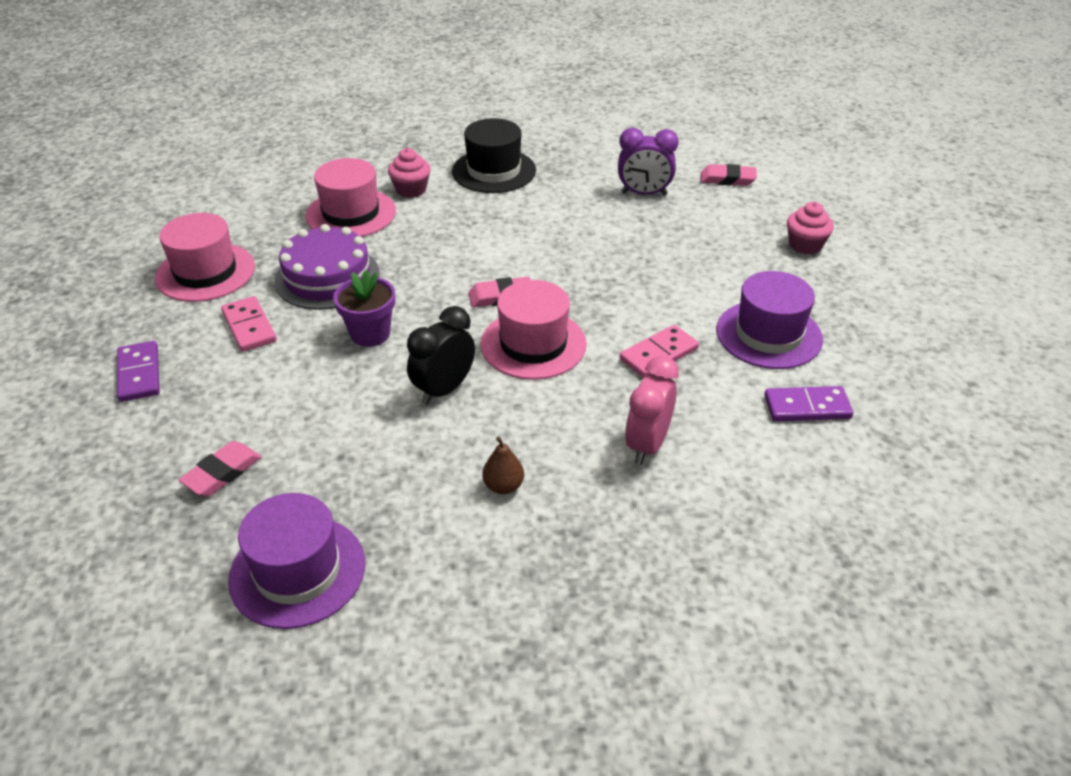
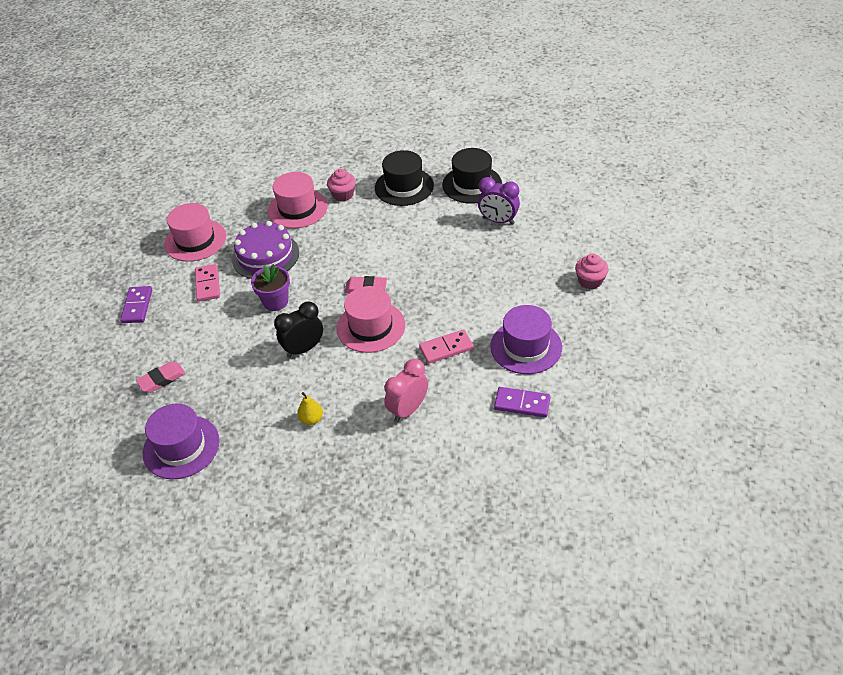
camera: 20 degrees right, 5 degrees up
(503, 486) = (311, 419): brown pear -> yellow pear
(585, 158) = (472, 184): none -> black hat
(727, 179) = (564, 217): pink eraser -> none

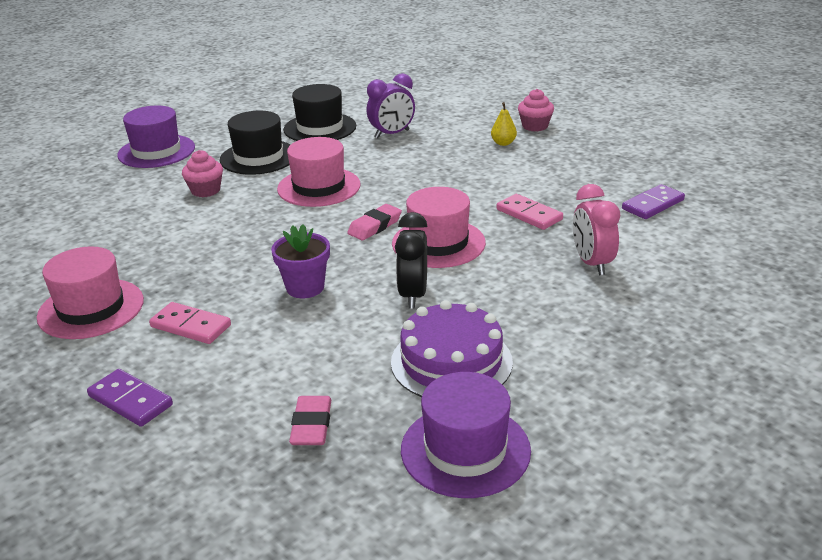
camera: 55 degrees left, 15 degrees down
(265, 256) = (214, 268): purple cake -> purple cake (451, 362)
(297, 208) = (174, 222): pink hat -> pink hat (319, 187)
(311, 419) = (535, 328): yellow pear -> yellow pear (503, 143)
(446, 348) = (529, 214): pink domino -> pink domino turned 60 degrees counterclockwise
(526, 347) = (579, 178): purple hat -> purple hat (156, 151)

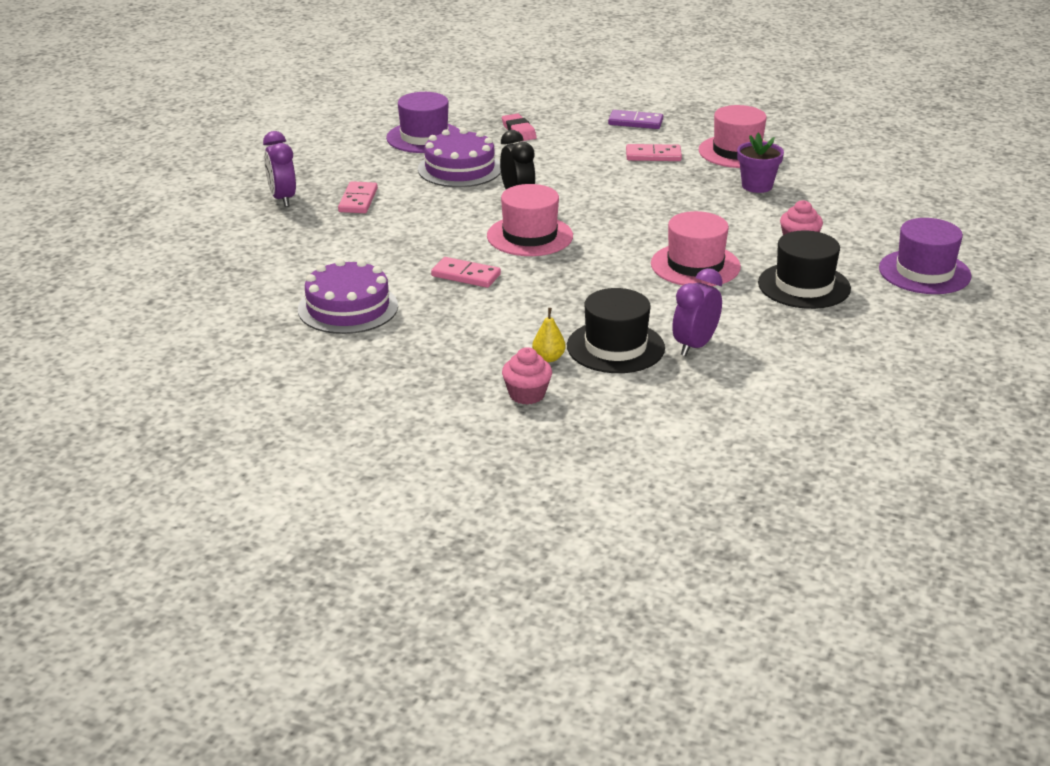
camera: 155 degrees right, 0 degrees up
(305, 287) = (603, 188): purple flower pot -> purple flower pot (757, 186)
(320, 128) = (793, 338): black hat -> black hat (615, 347)
(375, 226) = (599, 239): pink eraser -> none
(592, 263) = (389, 243): pink clock -> none
(611, 334) = (358, 200): none -> pink domino
(652, 204) = (348, 308): purple domino -> purple cake
(716, 360) = (282, 199): none -> purple clock

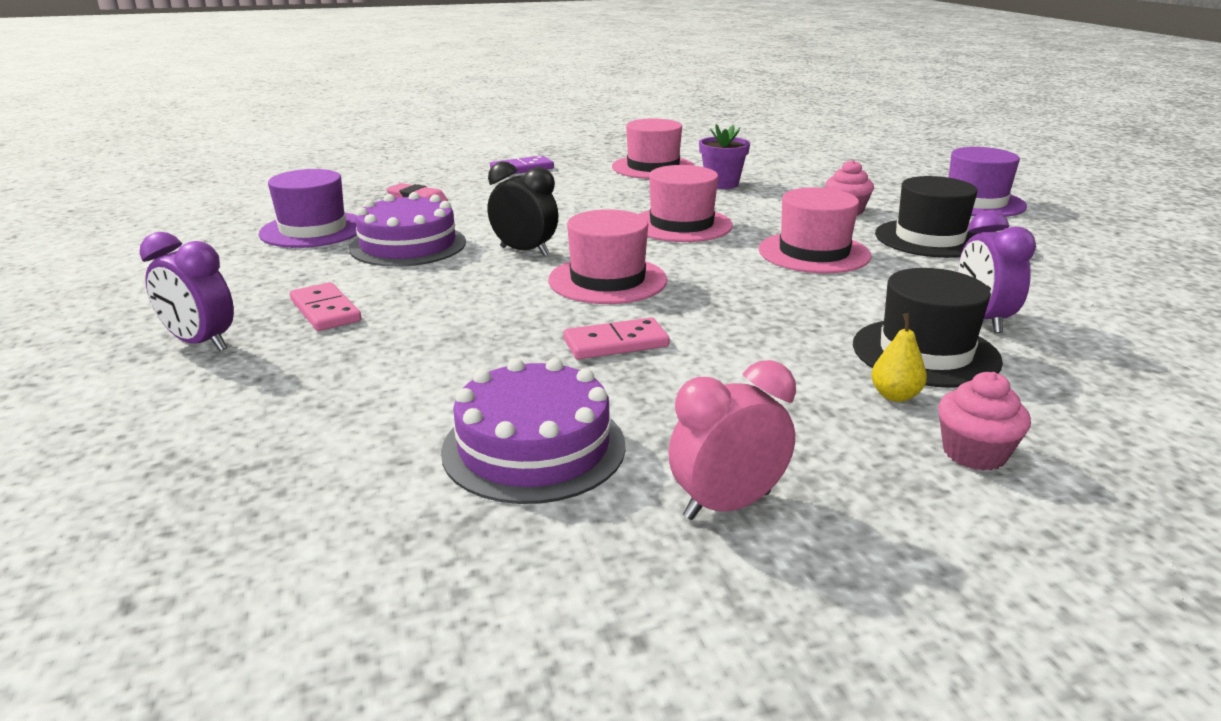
camera: 40 degrees left, 5 degrees down
(383, 363) = (727, 505): none -> pink clock
(652, 212) = (681, 225): none -> pink hat
(653, 155) = (588, 186): pink domino -> none

